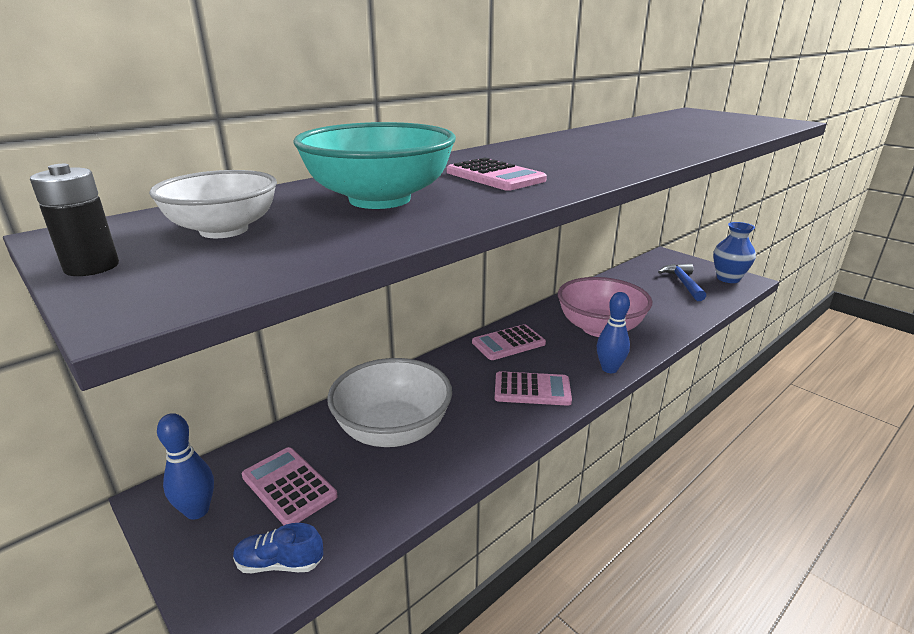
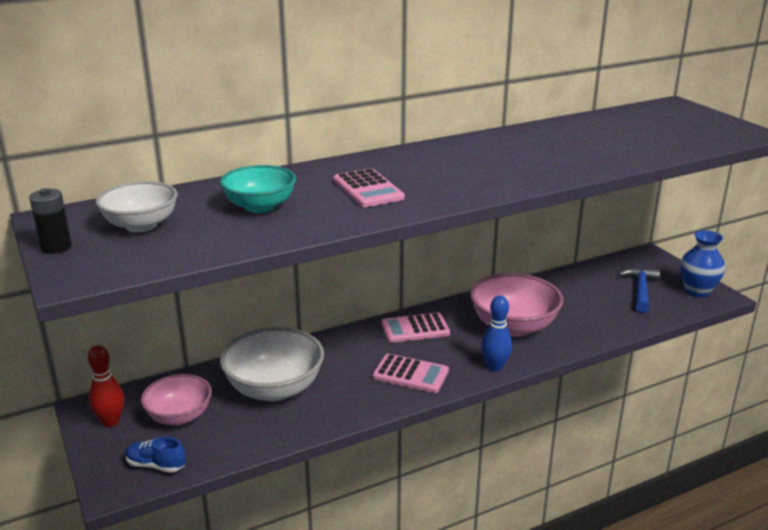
camera: 15 degrees right, 0 degrees up
(197, 511) = (111, 421): blue bowling pin -> red bowling pin
(289, 486) = (179, 416): pink calculator -> pink bowl
(380, 199) = (260, 207): turquoise bowl -> turquoise bowl, size x0.64

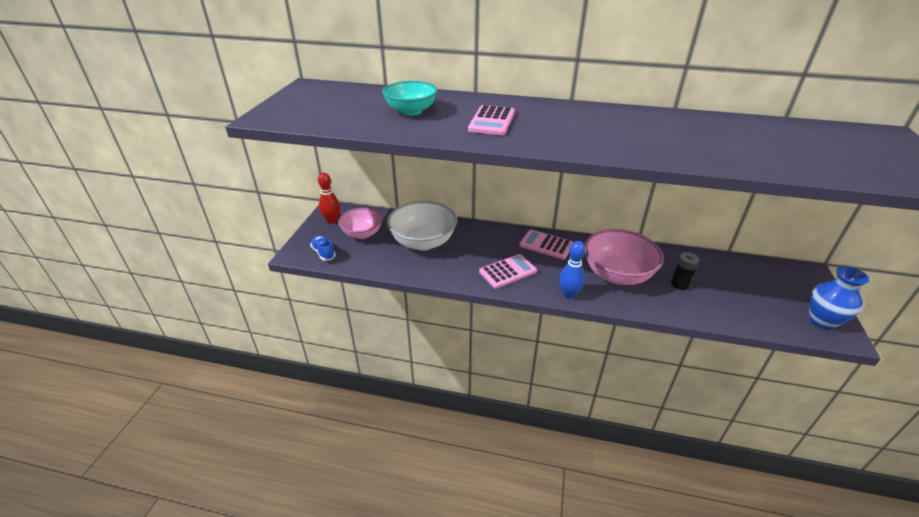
camera: 40 degrees right, 10 degrees up
(56, 247) = (283, 100): black battery -> black battery (679, 284)
(141, 225) = (337, 102): white bowl -> none
(410, 374) = (507, 272): pink calculator -> pink calculator turned 90 degrees counterclockwise
(641, 290) = (763, 296): blue hammer -> none

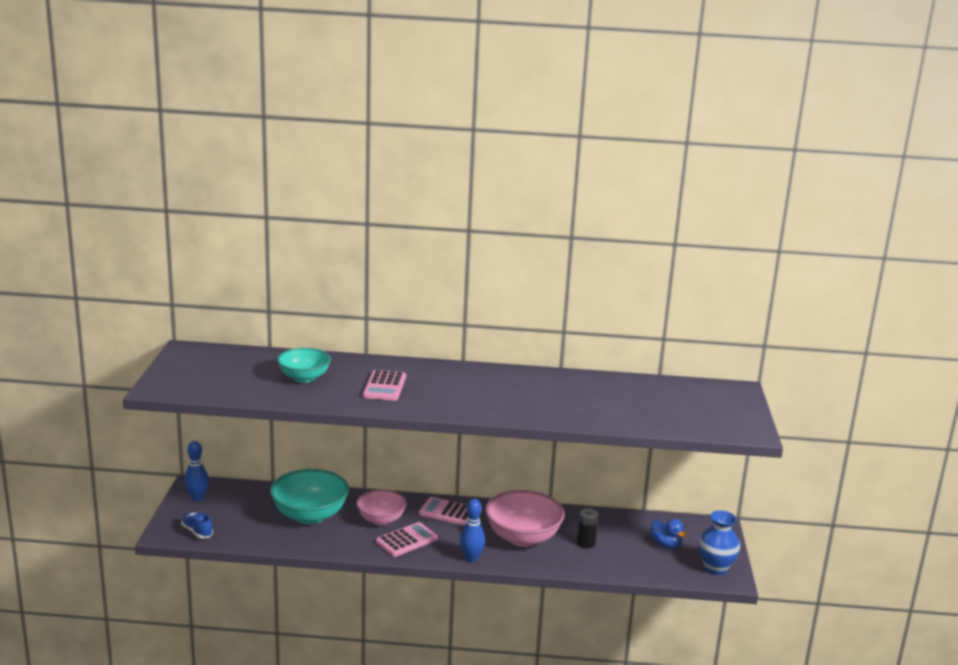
camera: 10 degrees left, 15 degrees down
(332, 221) = (197, 497): red bowling pin -> blue bowling pin
(362, 233) = (237, 510): pink bowl -> pink bowl (381, 520)
(423, 242) = (310, 515): white bowl -> turquoise bowl
(761, 290) = (665, 544): none -> blue duck

